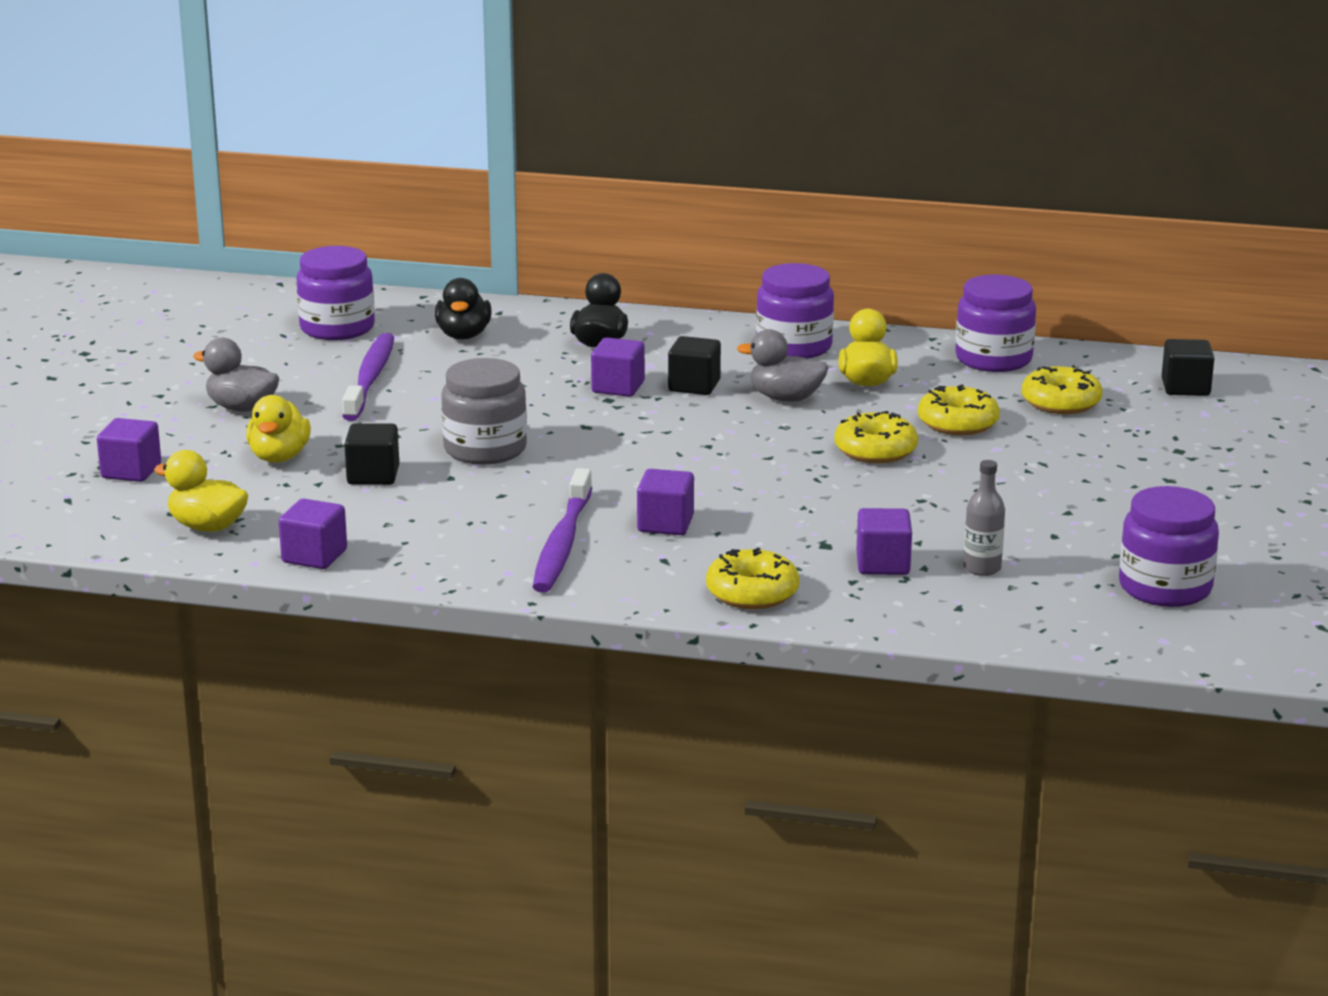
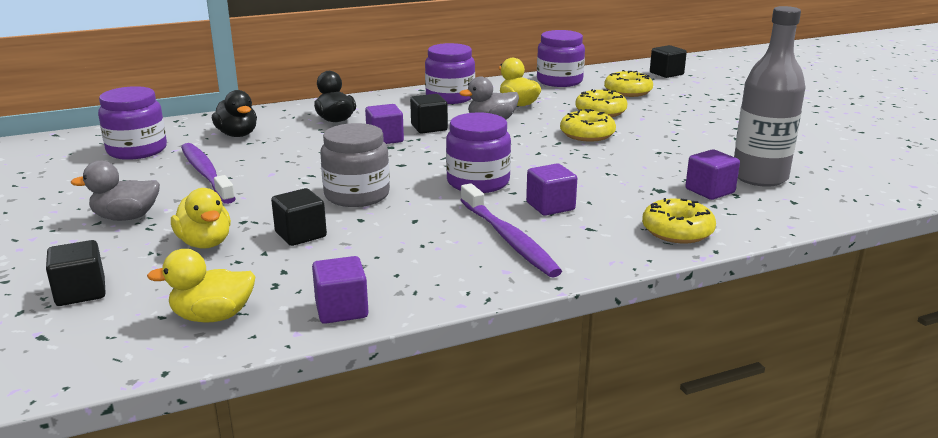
camera: 35 degrees left, 0 degrees up
(131, 471) = (81, 292): purple cube -> black cube
(982, 568) = (759, 177): grey bottle -> grey bottle, size x2.11
(1165, 588) = (855, 160): purple jar -> purple jar (478, 182)

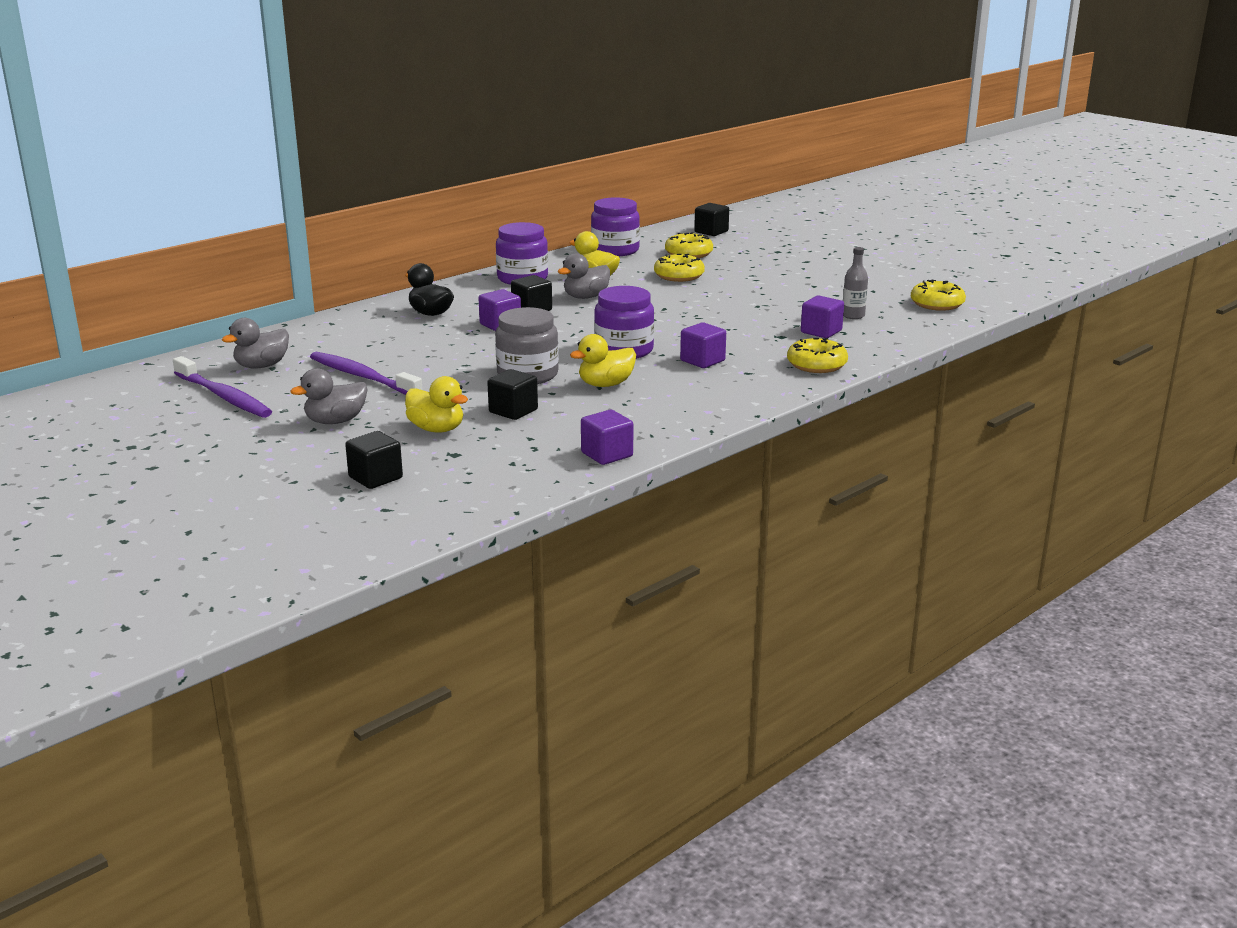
camera: 20 degrees left, 0 degrees up
(137, 150) = (262, 366): purple jar -> grey duck
(213, 316) = (510, 475): yellow duck -> yellow duck (605, 384)
(237, 135) = (347, 339): black duck -> none
(509, 239) = (690, 389): purple toothbrush -> purple toothbrush (224, 396)
(587, 134) = (684, 298): yellow donut -> yellow donut (937, 304)
(759, 177) = (853, 316): grey bottle -> grey bottle, size x0.47

